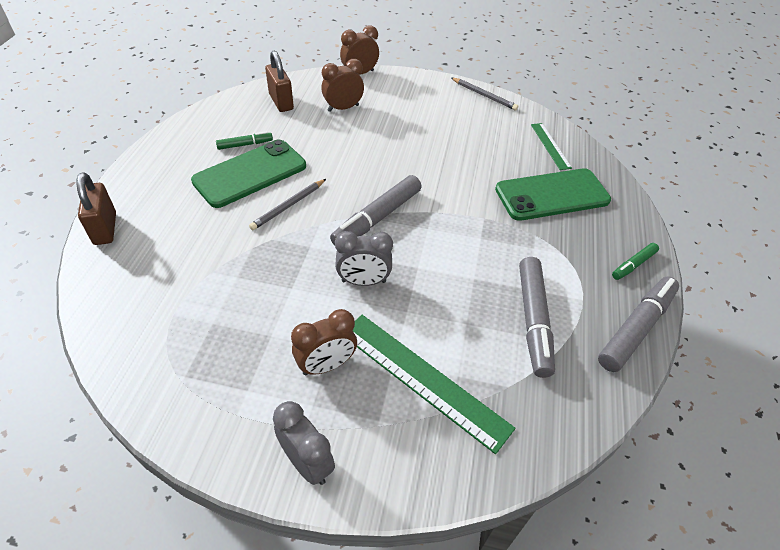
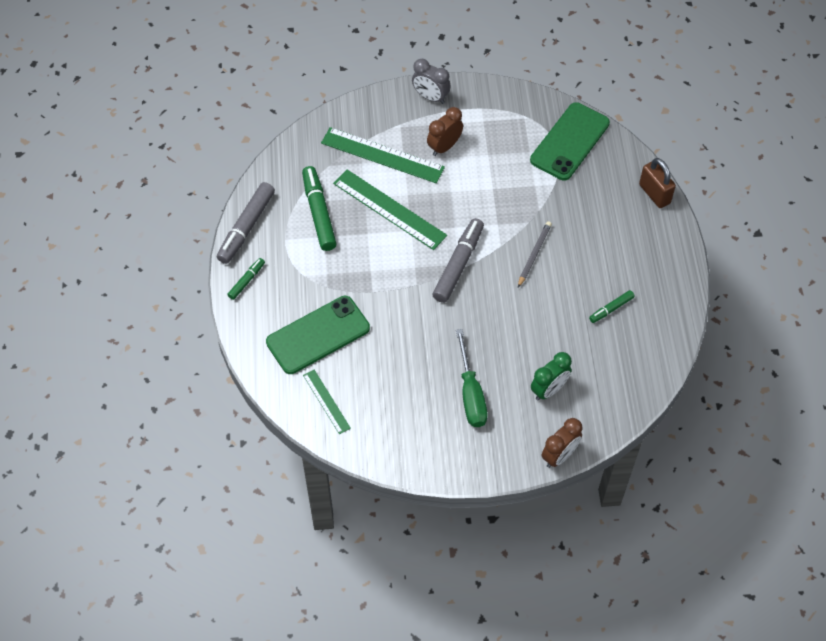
camera: 165 degrees right, 10 degrees up
(250, 173) = (585, 278): green phone -> green phone (570, 142)
(281, 102) = (614, 378): brown padlock -> none
(343, 108) = (549, 390): brown clock -> green clock
(363, 281) = (445, 207): grey clock -> none
(413, 121) = (471, 393): none -> green screwdriver
(437, 299) = (389, 209): none -> green ruler
(484, 95) = (409, 463): grey pencil -> none
(533, 320) = (319, 213): grey marker -> green marker

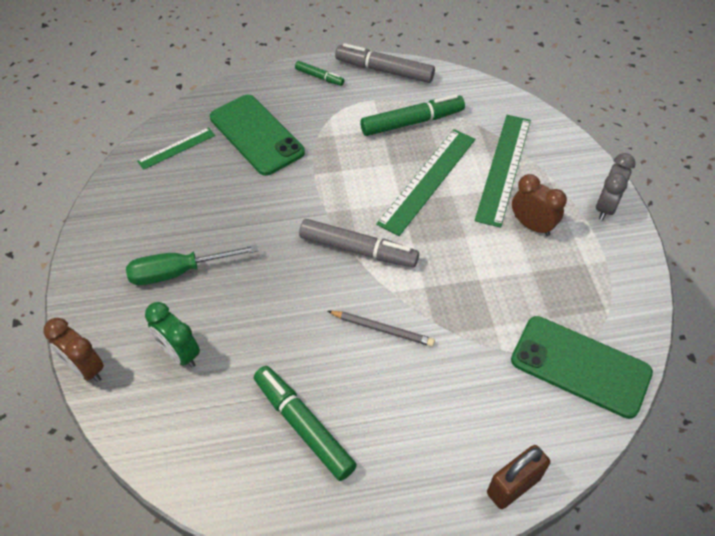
camera: 85 degrees right, 5 degrees down
(611, 309) = (303, 426): green marker -> green marker, size x1.89

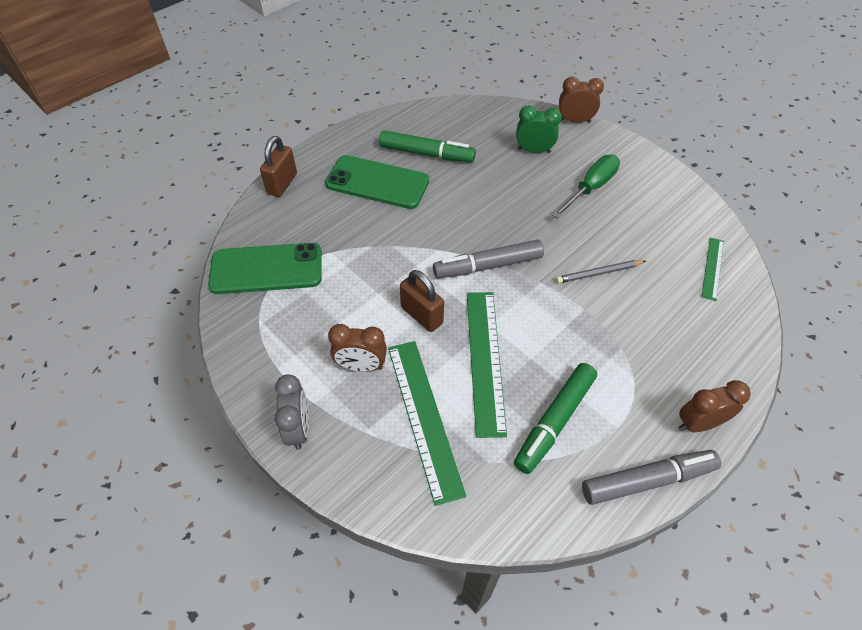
camera: 145 degrees right, 0 degrees up
(256, 135) = (671, 318): green phone -> green phone (377, 182)
(319, 77) = (698, 423): green marker -> brown clock
(382, 329) = (423, 223): grey pencil -> grey pencil (599, 273)
(453, 239) = (421, 315): none -> brown padlock

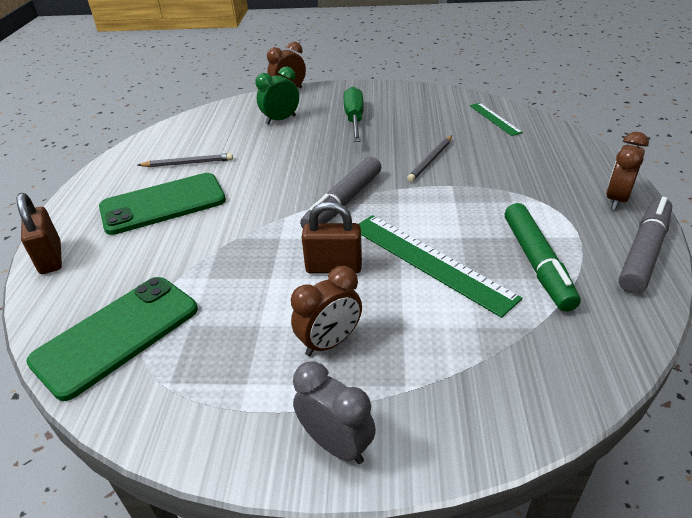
camera: 40 degrees left, 15 degrees down
(424, 417) = (440, 336): green ruler -> none
(426, 154) = (188, 163): green marker -> grey pencil

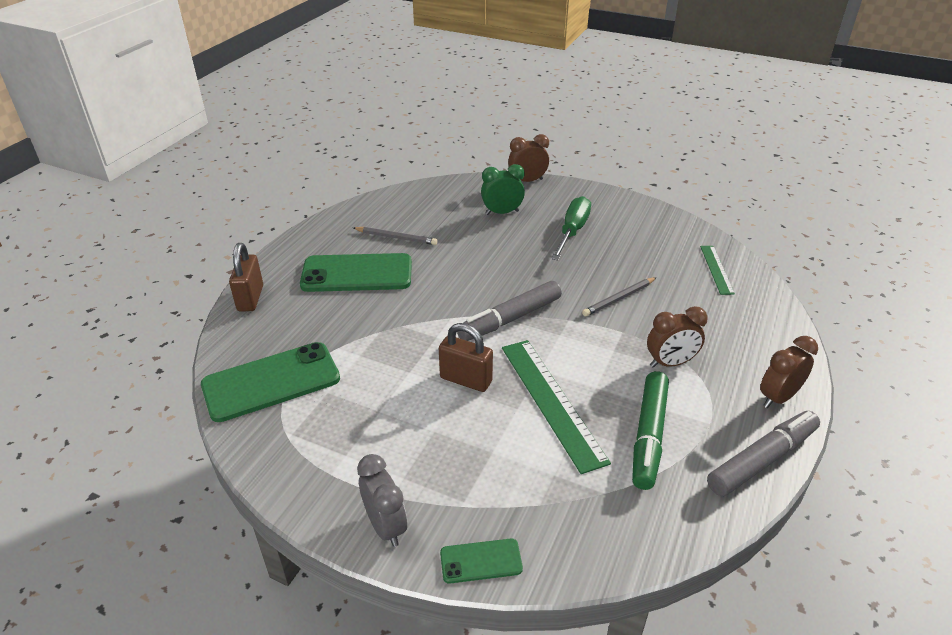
camera: 20 degrees right, 0 degrees up
(330, 342) = (425, 445): brown clock -> brown clock (670, 363)
(462, 441) = (481, 561): none -> green phone

